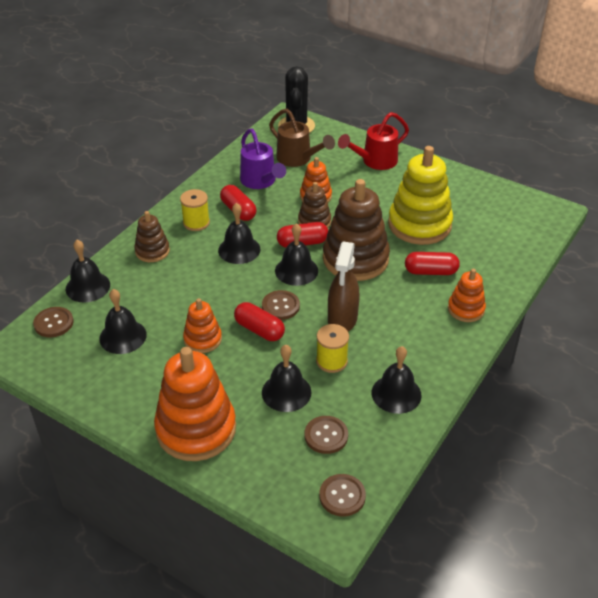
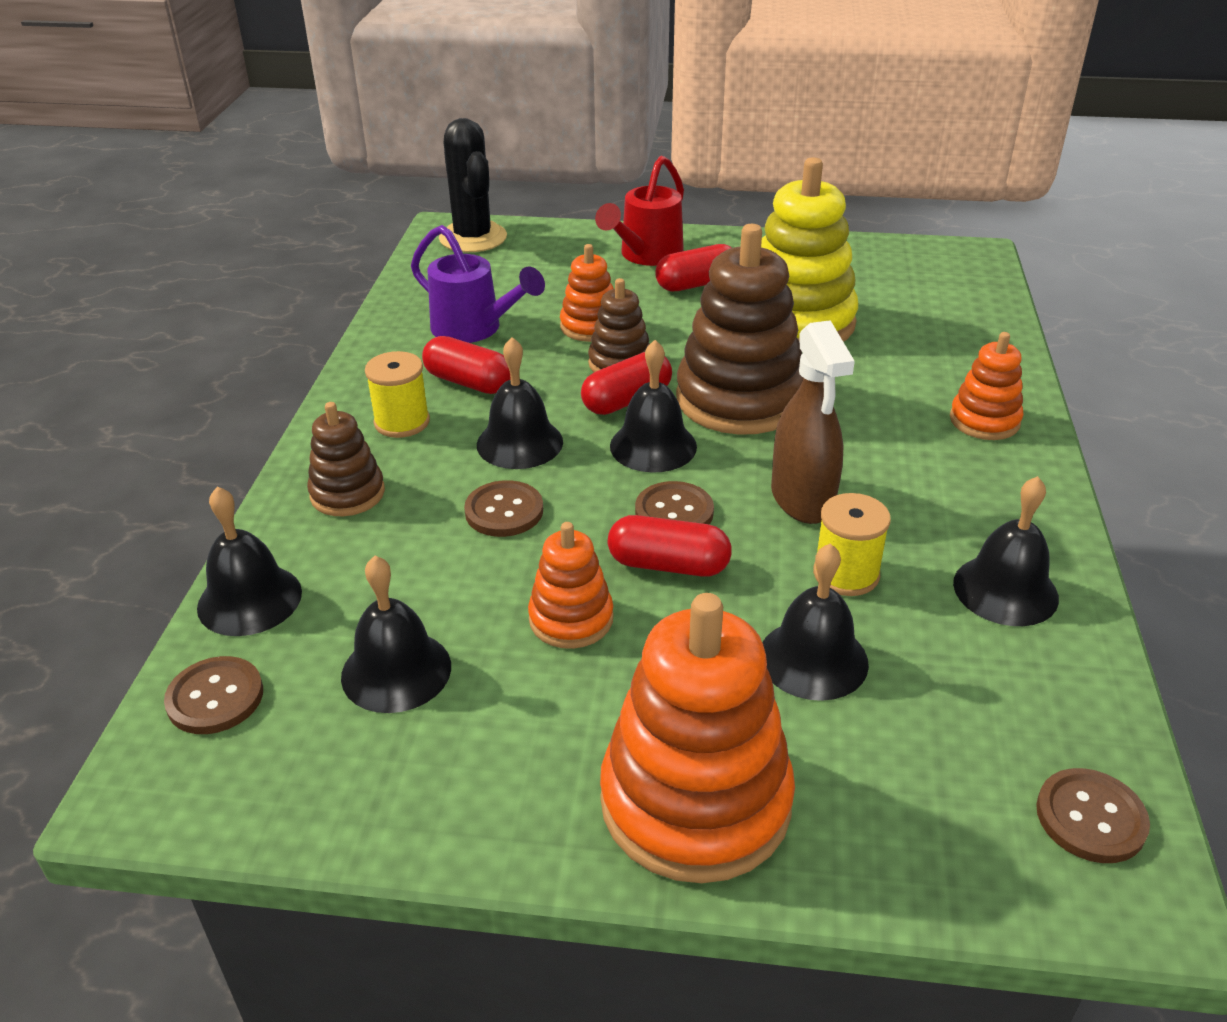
camera: 25 degrees left, 5 degrees down
(297, 159) = (513, 281): brown watering can -> none
(326, 436) = (956, 712): brown button -> brown button (504, 511)
(430, 271) = (877, 383): red capsule -> red capsule (696, 284)

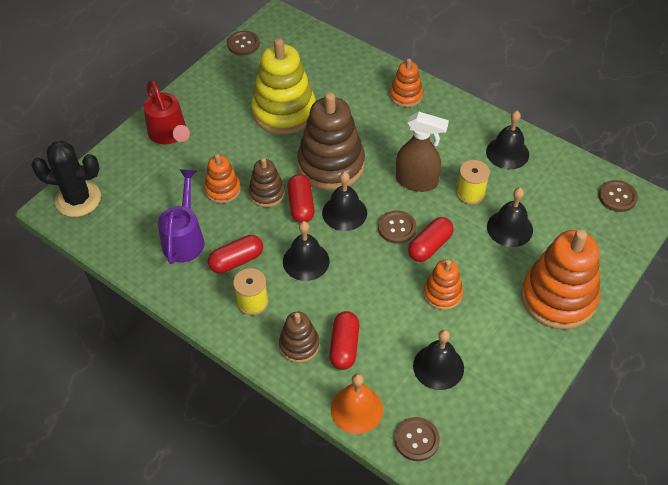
camera: 60 degrees left, 15 degrees up
(249, 599) = (356, 409): black bell -> orange bell
(473, 329) = (184, 238): purple watering can -> purple watering can turned 60 degrees counterclockwise
(504, 511) = (355, 288): brown button -> brown button (243, 44)
(696, 284) = (217, 129): red capsule -> red capsule (344, 346)

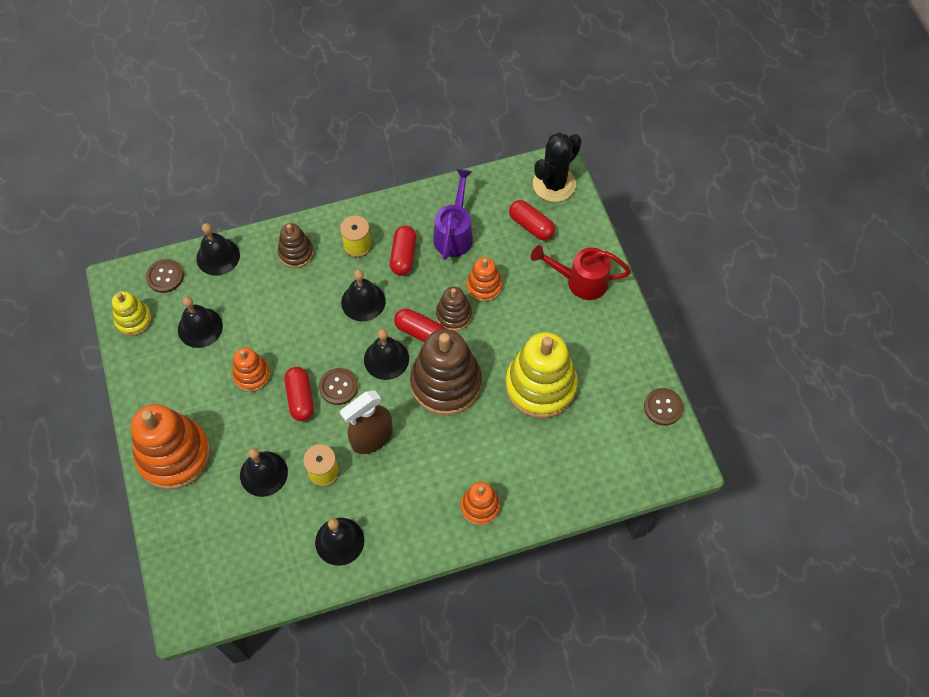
camera: 125 degrees right, 10 degrees up
(184, 238) = (454, 234): purple watering can -> purple watering can turned 120 degrees counterclockwise
(344, 346) = (269, 280): red capsule -> red capsule (531, 226)
(356, 409) = (218, 256): orange bell -> black bell
(482, 430) = (133, 320): none -> yellow stacking toy
(617, 197) = (214, 594): brown button -> none

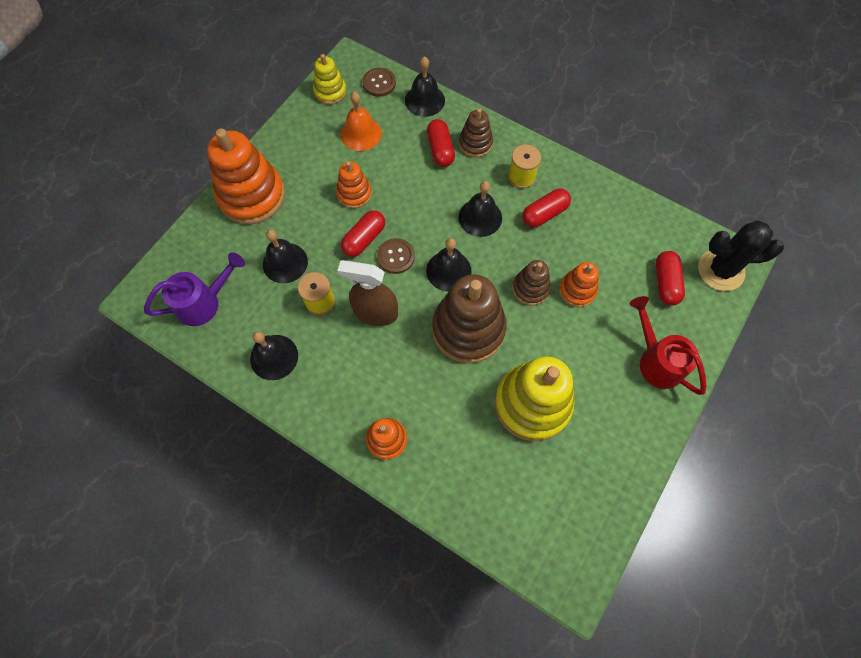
camera: 50 degrees right, 5 degrees up
(200, 327) = (361, 133): black bell -> orange bell
(420, 332) = (493, 276): red capsule -> red capsule (440, 150)
(454, 234) = (599, 233): purple watering can -> purple watering can (204, 303)
(663, 407) = (609, 524): brown button -> none

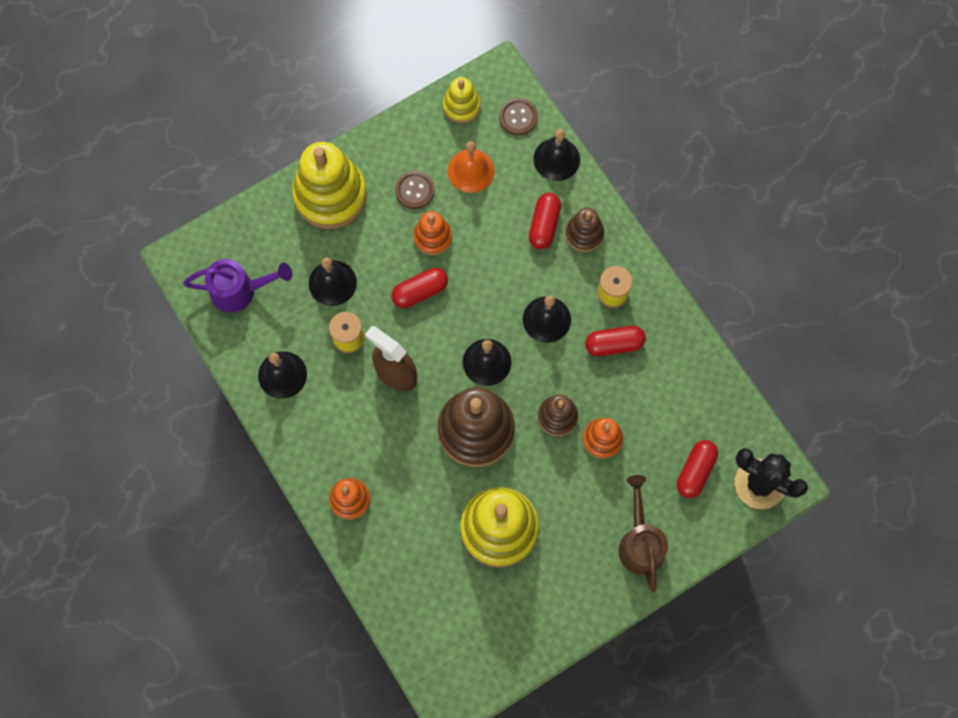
camera: 25 degrees right, 5 degrees up
(252, 196) = (330, 195): orange stacking toy -> yellow stacking toy
(396, 256) = (442, 324): brown button -> brown button (415, 190)
(656, 361) = (640, 543): red watering can -> brown watering can

